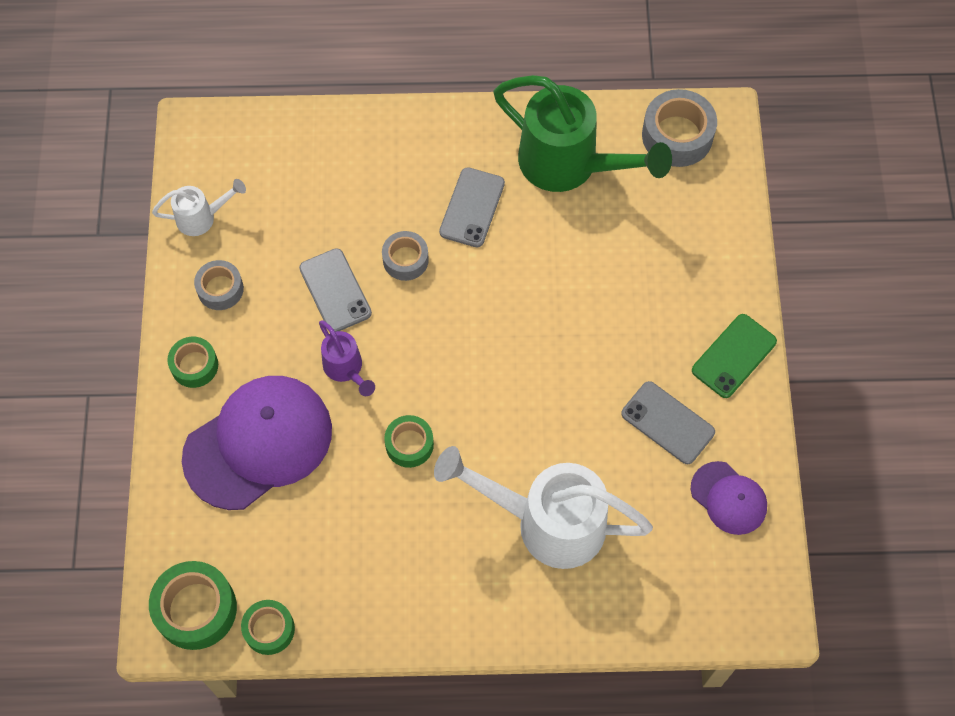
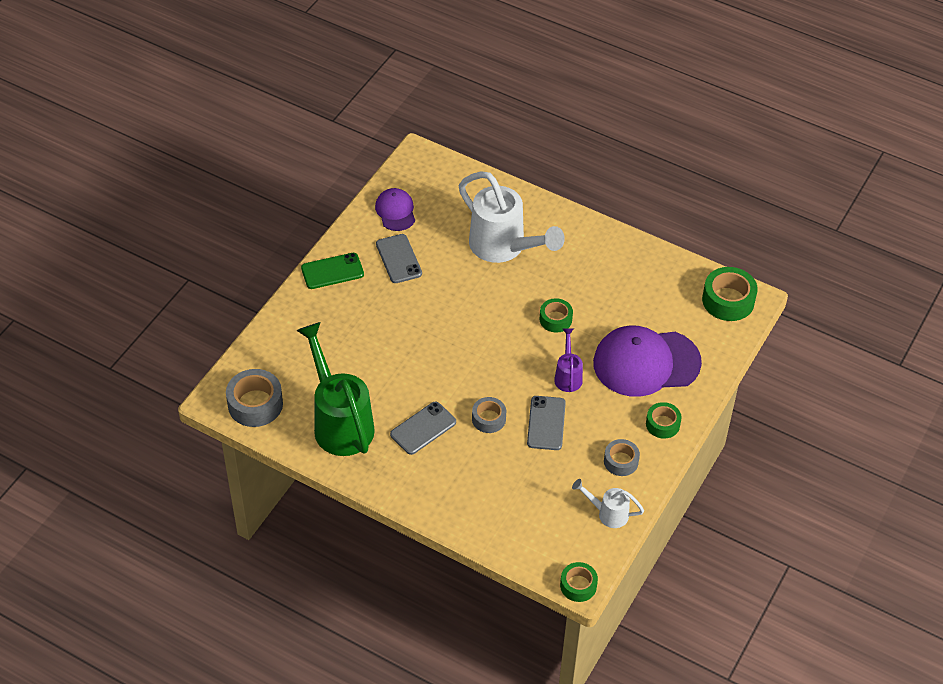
camera: 150 degrees left, 15 degrees down
(269, 629) = (691, 272): green tape -> green tape (578, 585)

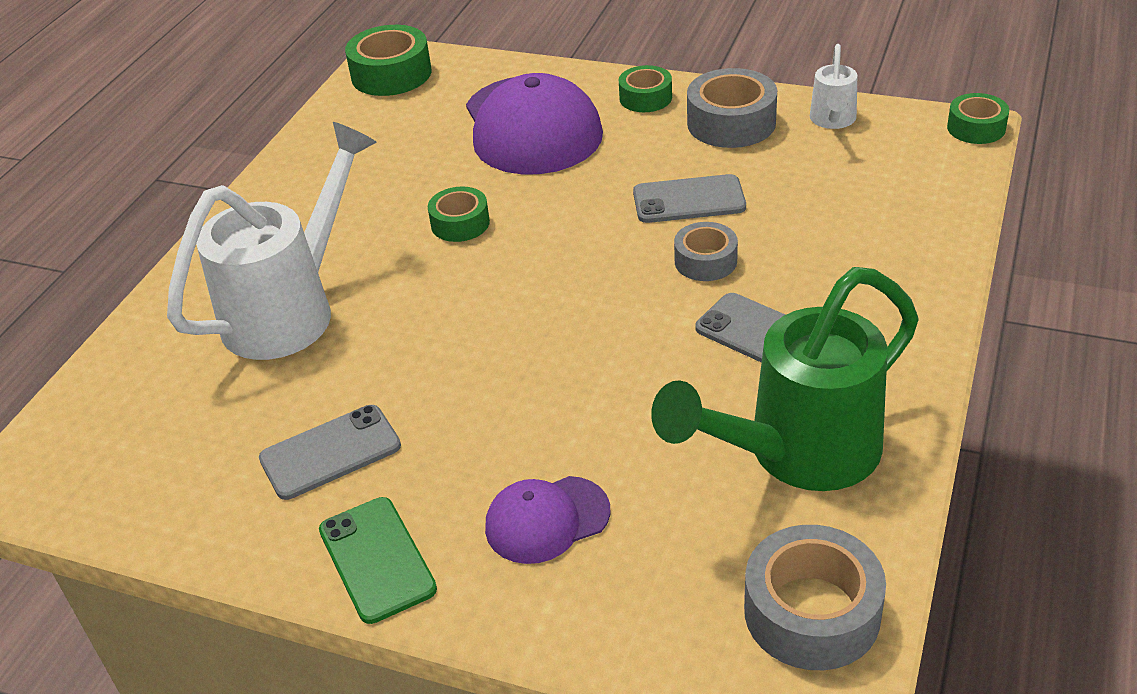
camera: 95 degrees left, 10 degrees down
(395, 211) = (185, 486): purple cap -> purple cap (547, 520)
(568, 375) = (581, 193): purple watering can -> none
(621, 461) = (731, 123): grey tape -> grey tape, size x1.61

